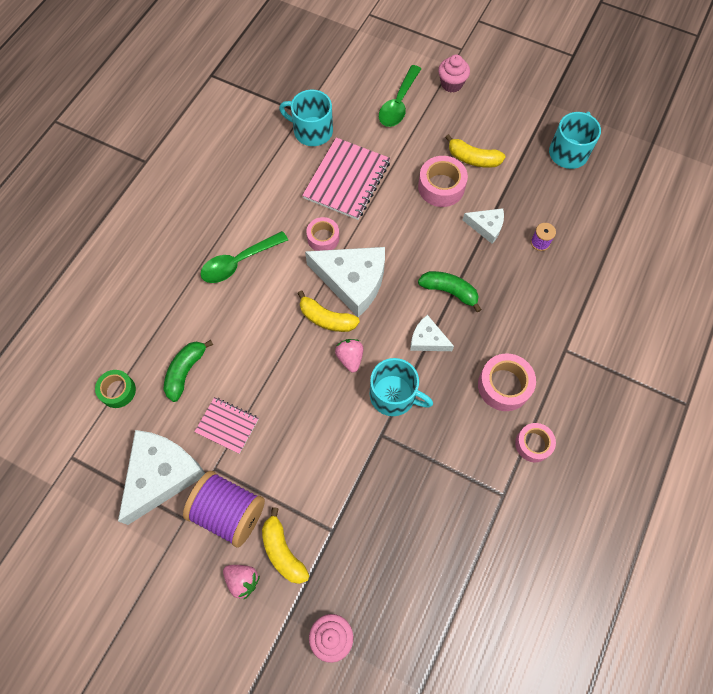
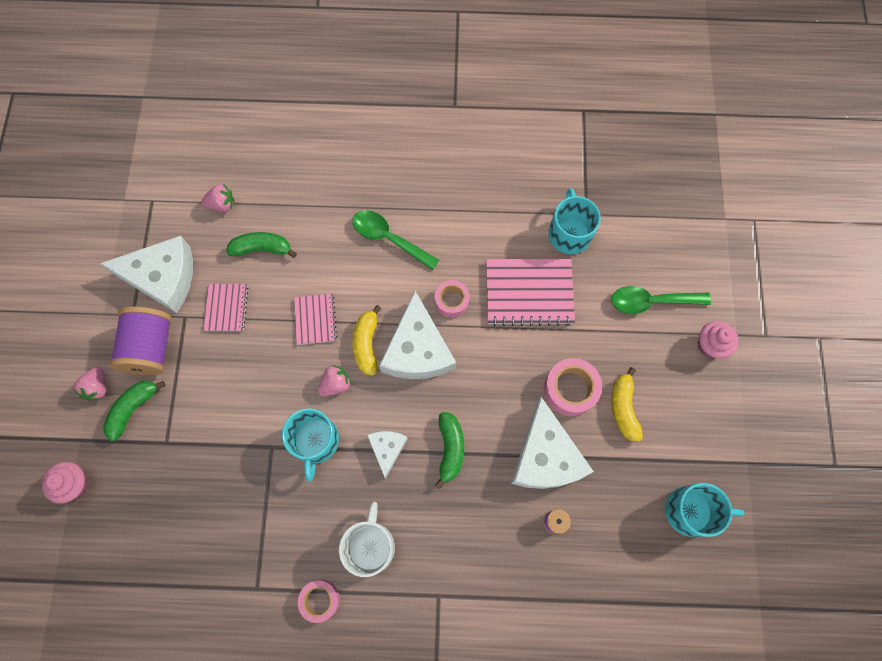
camera: 65 degrees right, 5 degrees up
(118, 391) = (222, 204): green tape -> pink strawberry
(281, 352) = (315, 319): none -> pink notebook
(283, 551) = (133, 409): yellow banana -> green banana
(486, 227) = (545, 456): white cheese -> white cheese, size x1.94
(504, 385) = (370, 546): pink tape -> white mug

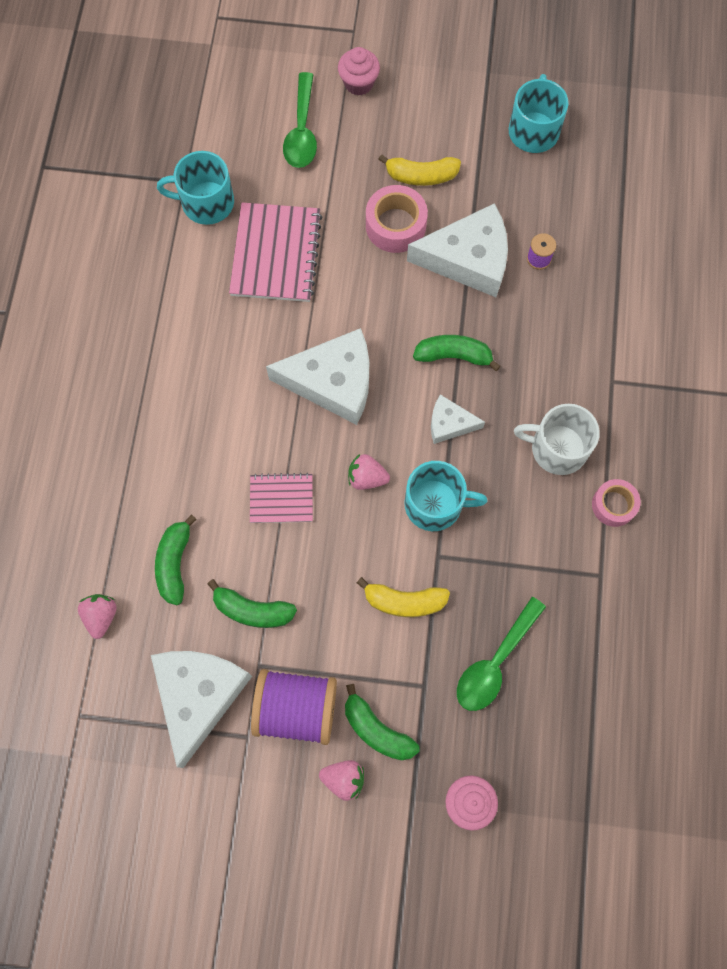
camera: 85 degrees left, 0 degrees up
(226, 308) = (252, 610): pink notebook -> green banana
(336, 384) = (366, 478): pink strawberry -> pink strawberry turned 45 degrees counterclockwise
(367, 344) = (320, 439): yellow banana -> yellow banana (404, 601)
(389, 238) = (183, 405): green spoon -> green spoon (495, 662)
(451, 301) = (276, 339): pink tape -> none

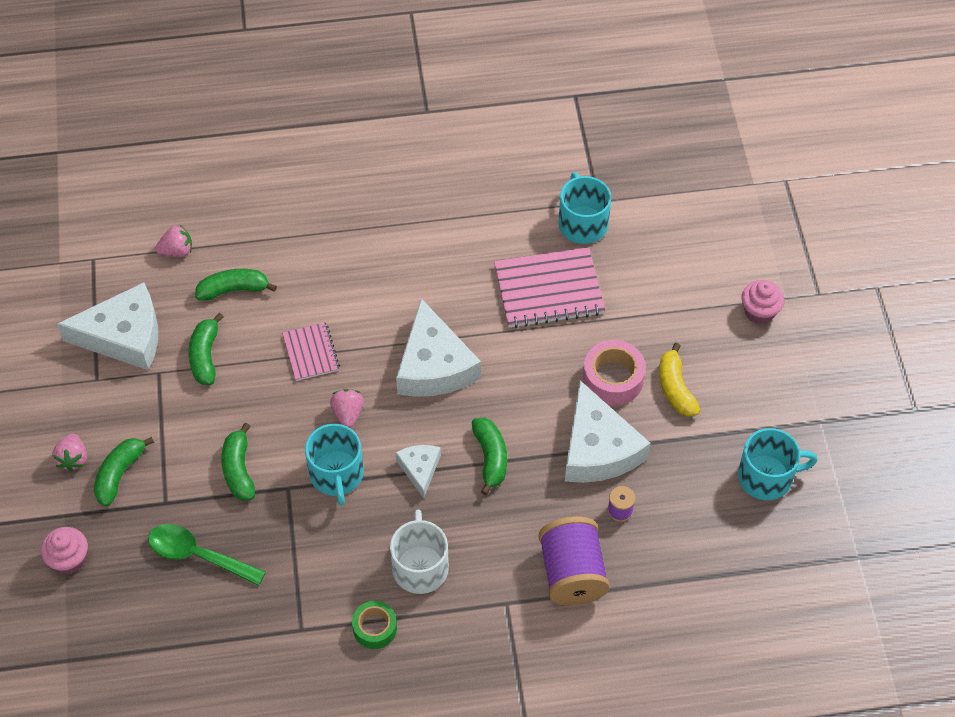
camera: 75 degrees right, 15 degrees down
(296, 709) = (126, 409): purple spool -> purple spool (572, 573)
(302, 131) = (687, 278): green spoon -> none
(404, 601) = (239, 470): yellow banana -> green banana
(613, 505) = (375, 628): pink tape -> green tape

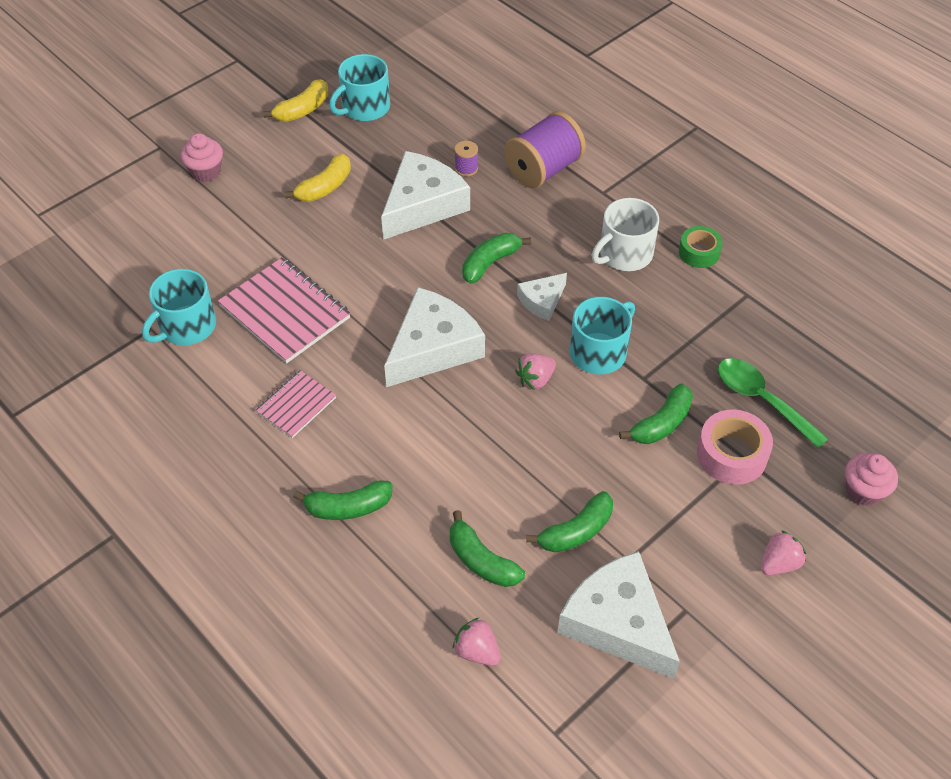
camera: 125 degrees left, 5 degrees down
(119, 474) = (754, 512): green banana -> green banana (348, 507)
(198, 555) = (762, 400): green spoon -> green spoon turned 150 degrees clockwise
(311, 353) = (498, 447): pink notebook -> pink notebook (296, 405)
(613, 379) = (347, 227): pink tape -> pink tape (731, 454)
(767, 477) = (364, 107): turquoise mug -> turquoise mug turned 90 degrees counterclockwise
(798, 425) = (303, 110): none -> yellow banana

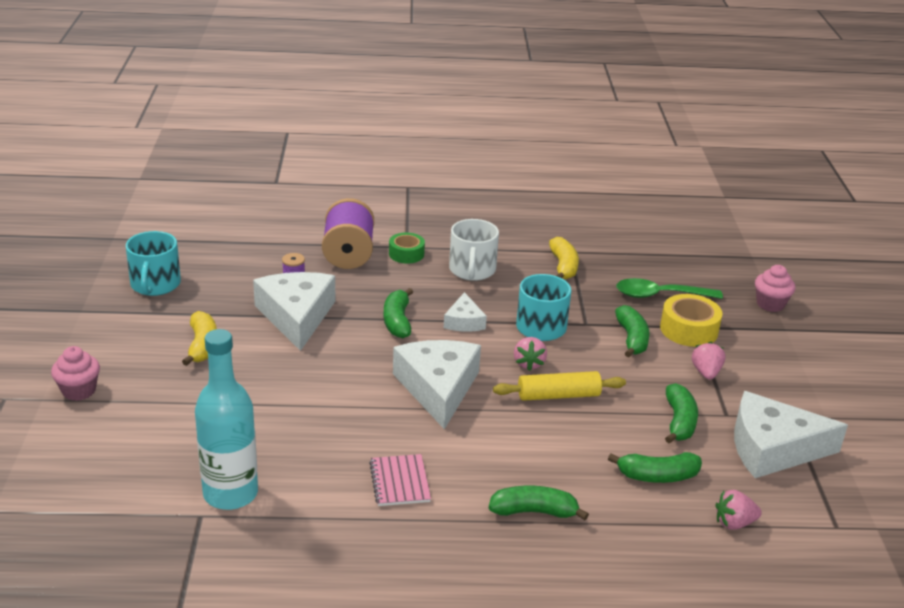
camera: 50 degrees left, 20 degrees down
(186, 326) = (230, 494): turquoise mug -> turquoise bottle
(284, 312) = (297, 435): pink notebook -> none
(303, 110) = (103, 310): yellow banana -> yellow banana (563, 266)
(348, 507) = (534, 511): green banana -> green banana turned 120 degrees counterclockwise
(514, 427) = (558, 395): none -> yellow rolling pin
(699, 252) = (512, 246): green tape -> green tape (406, 254)
(731, 454) = (689, 329): pink tape -> yellow tape
(779, 563) = (791, 362): pink strawberry -> pink strawberry (706, 372)

